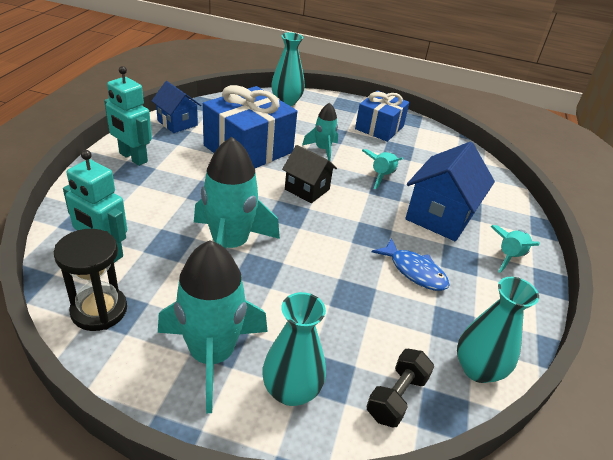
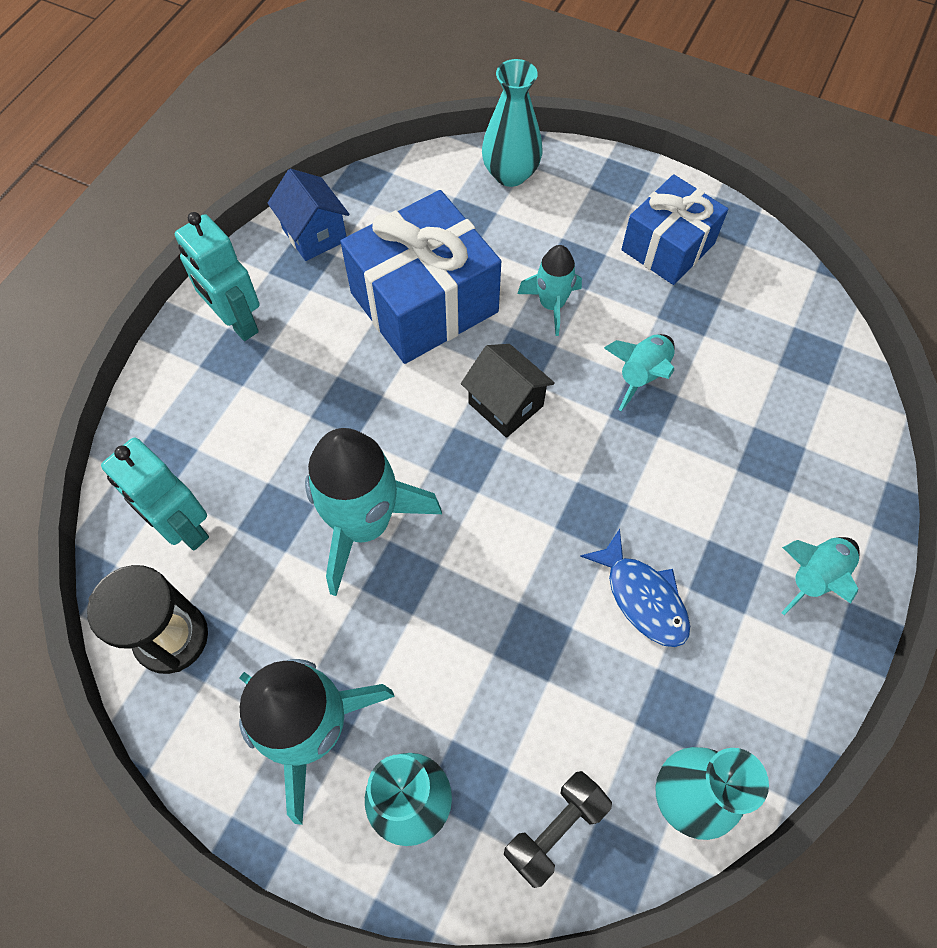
camera: 15 degrees right, 25 degrees up
(440, 216) = (719, 478): blue house -> none

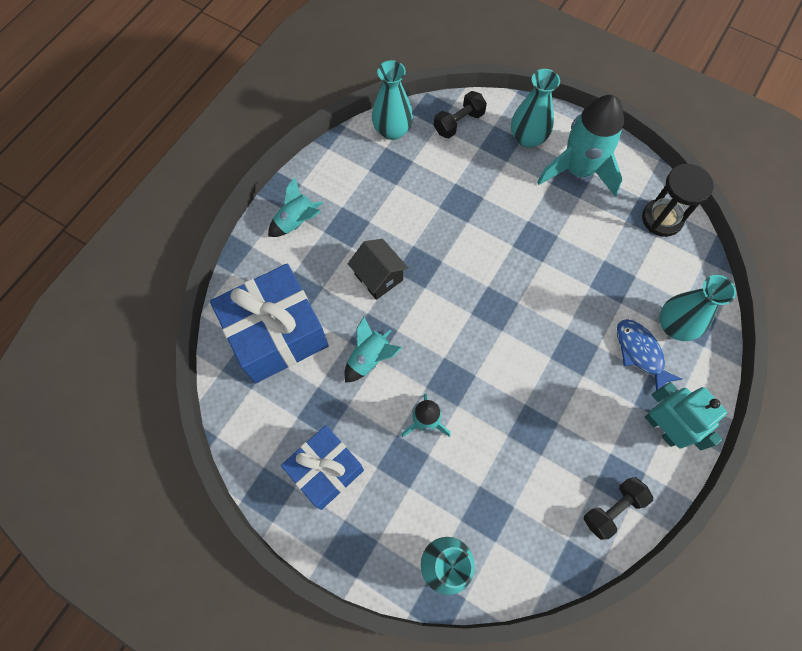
camera: 175 degrees left, 5 degrees up
(183, 527) = (669, 279): turquoise robot -> none
(190, 454) = (674, 326): none -> turquoise vase
(314, 234) = (612, 509): blue house -> black dumbbell
(364, 524) = (558, 272): turquoise rocket -> none
(424, 302) = (522, 433): blue gift -> blue gift (277, 334)
(506, 404) = (466, 343): black house -> black house (378, 277)
(643, 597) = (397, 218): blue fish -> blue fish (640, 352)

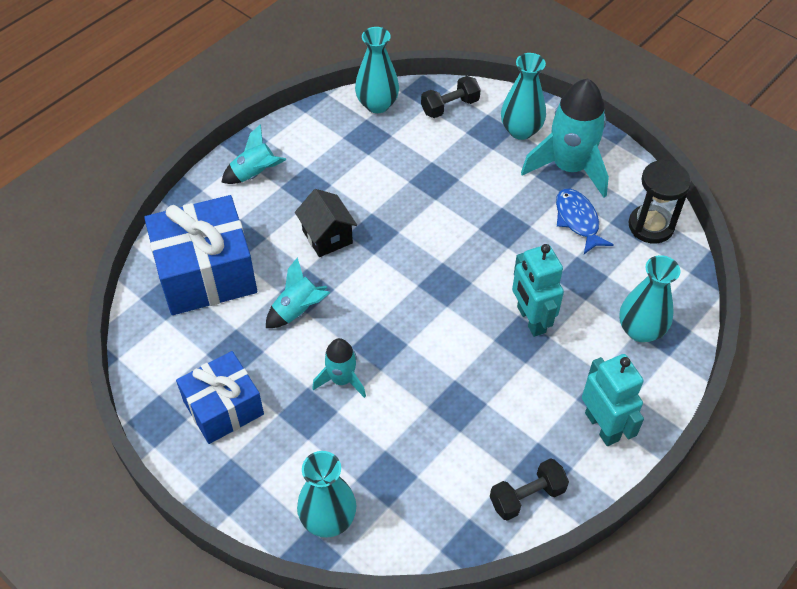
camera: 10 degrees right, 15 degrees down
(578, 332) = (530, 320): none -> turquoise robot
(640, 352) = (595, 350): blue fish -> blue fish (577, 220)

